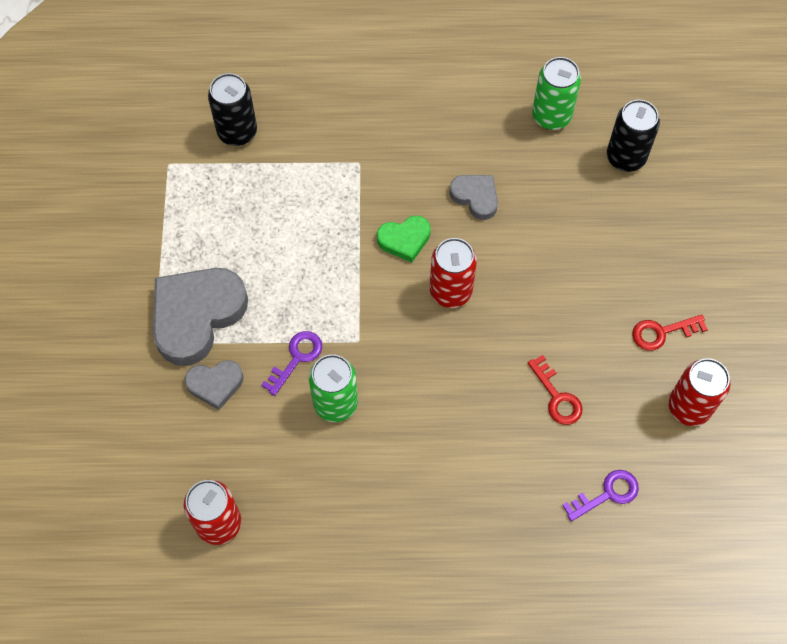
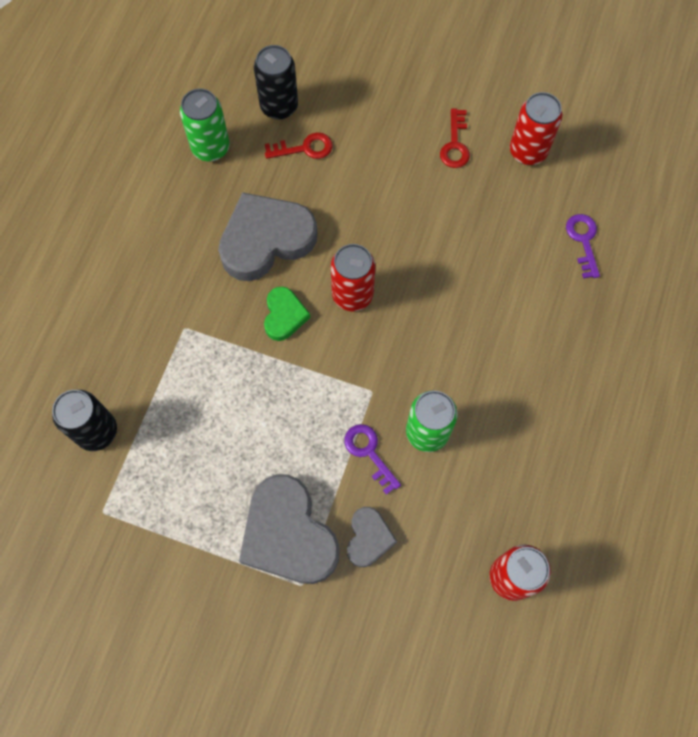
camera: 70 degrees left, 5 degrees up
(475, 197) = (266, 240): grey heart -> grey heart, size x1.93
(557, 397) = (485, 246): red key -> red key (304, 148)

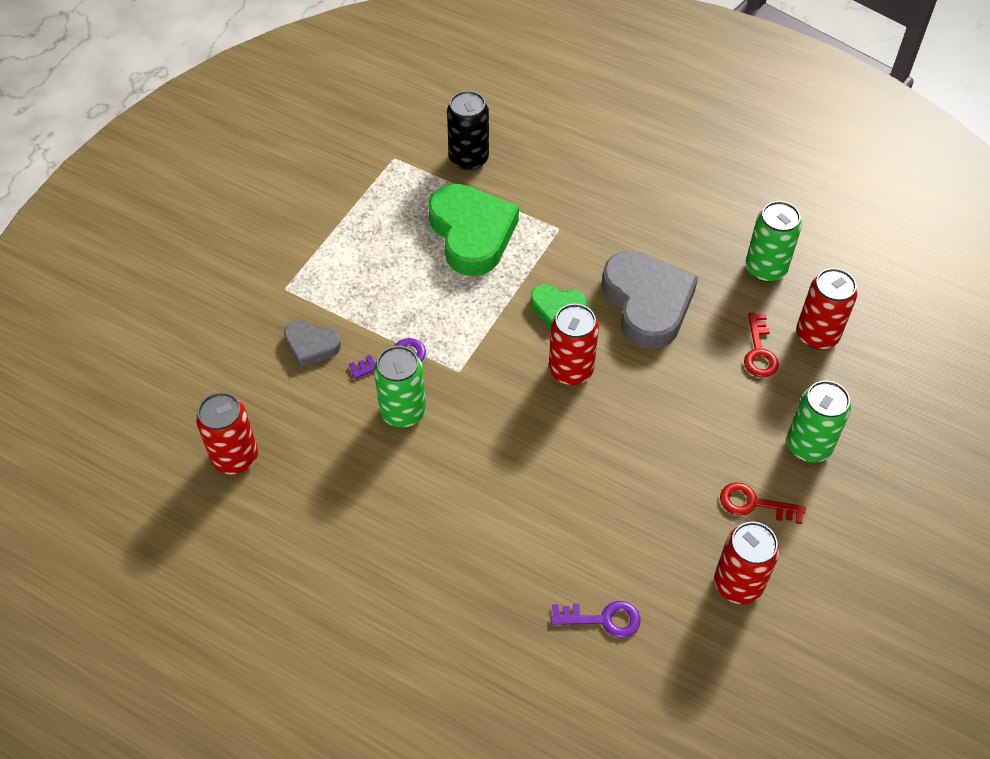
camera: 100 degrees right, 15 degrees down
(202, 409) = (471, 234): none -> green heart
(279, 106) = (817, 335): black can -> red can
(288, 534) = (334, 284): grey heart -> none
(392, 109) = (808, 446): none -> green can

